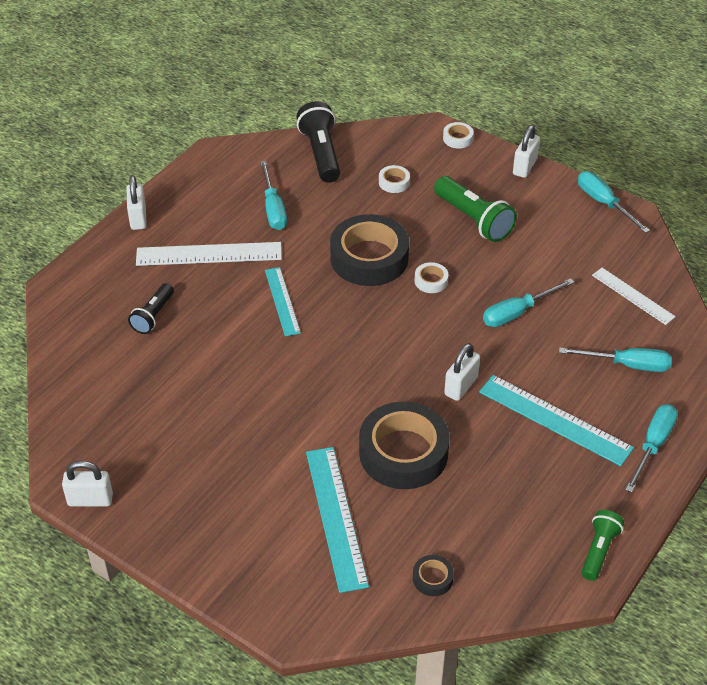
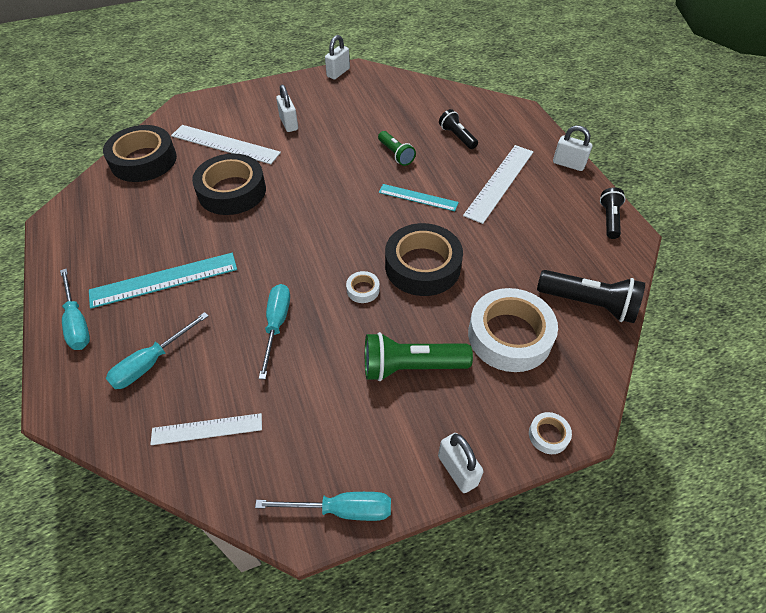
camera: 125 degrees right, 5 degrees up
(204, 170) = (609, 219): none -> black flashlight
(273, 209) = (528, 238): turquoise screwdriver -> none
(336, 517) = (225, 144): turquoise ruler -> white ruler
(394, 182) = (509, 336): white tape -> white tape, size x2.37
(432, 578) = (143, 160): black tape -> black tape, size x2.37
(461, 386) = (248, 247): white padlock -> white padlock (289, 124)
(599, 550) = (60, 237): green flashlight -> green flashlight (395, 154)

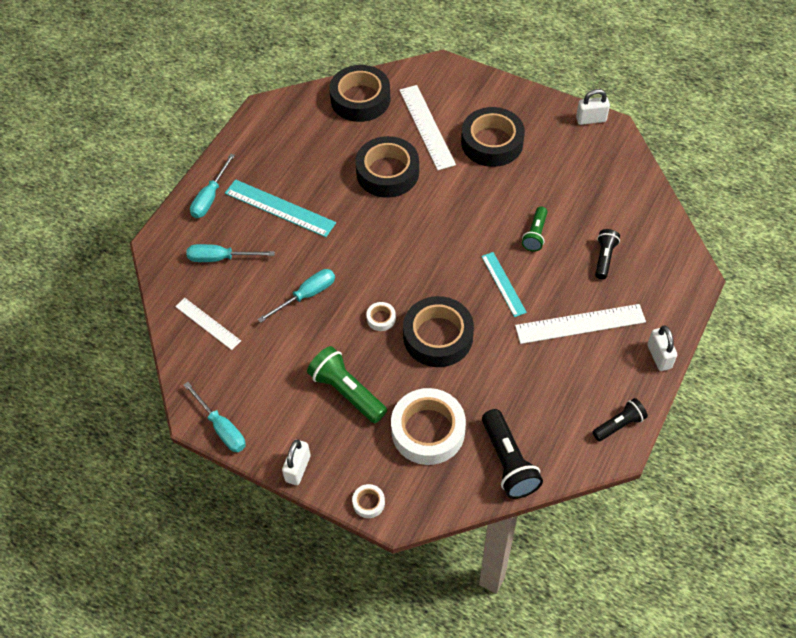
camera: 50 degrees right, 5 degrees up
(289, 124) = (492, 142): white padlock -> black tape

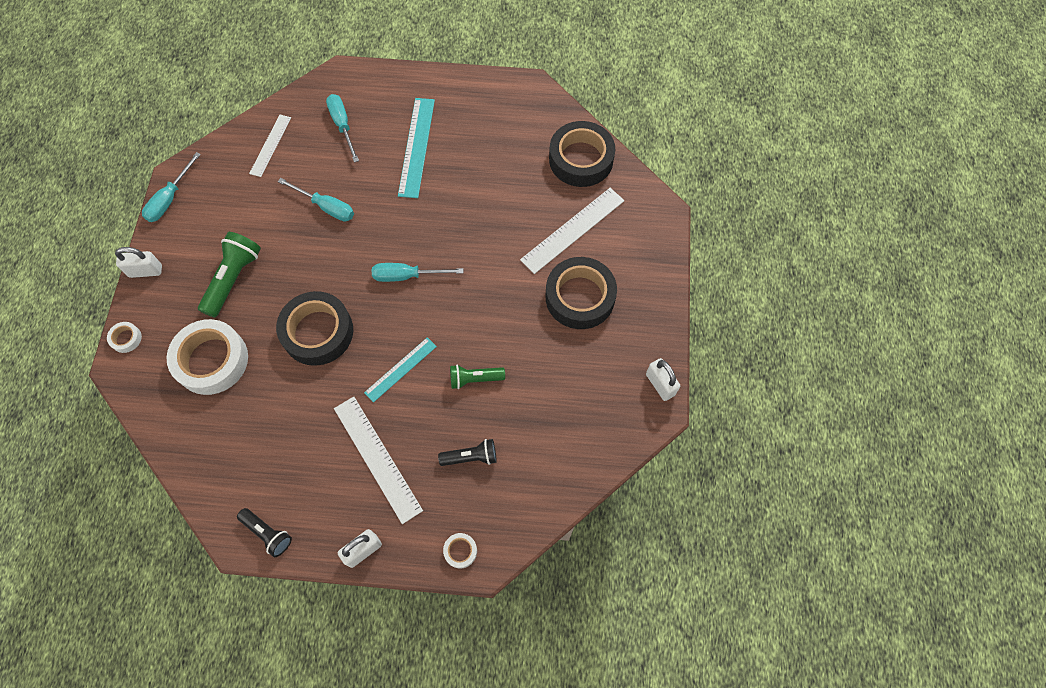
camera: 65 degrees right, 10 degrees up
(210, 197) = (406, 90): turquoise screwdriver -> turquoise screwdriver (407, 276)
(381, 318) = (322, 276): white tape -> white tape (460, 551)
(387, 172) = (497, 217): black tape -> none
(508, 462) = (197, 441): black flashlight -> none

